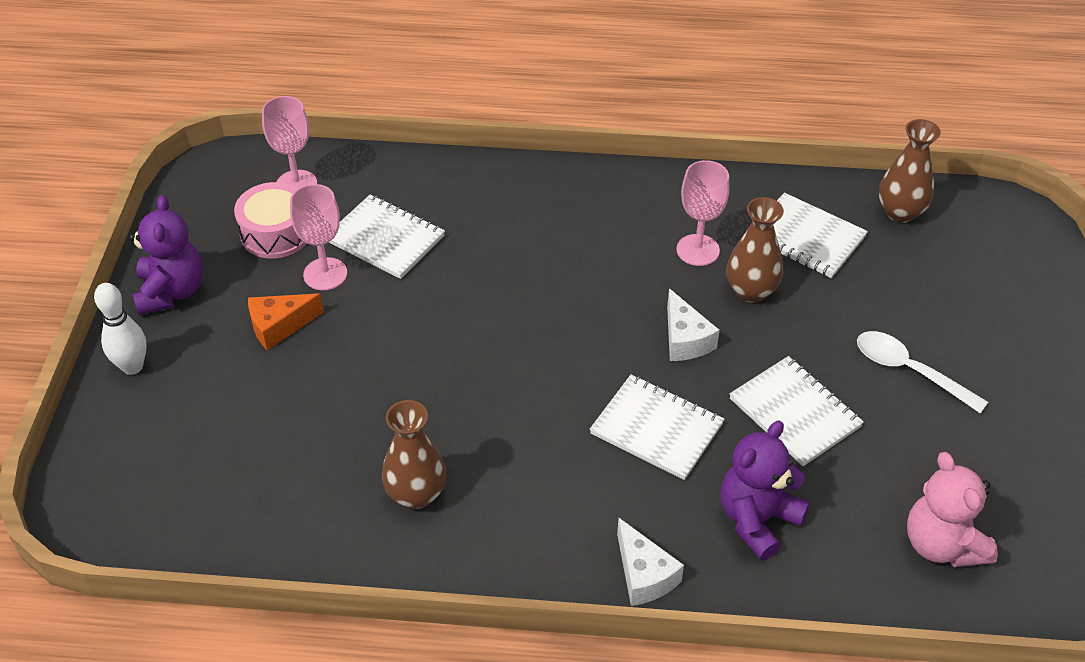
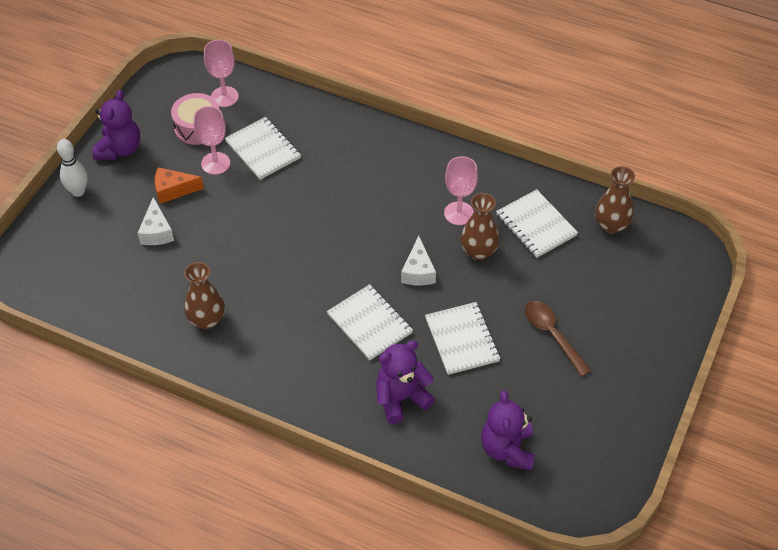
camera: 20 degrees right, 5 degrees up
(644, 575) = (315, 409): white cheese -> white cheese (156, 231)
(910, 371) = (552, 335): white spoon -> brown spoon
(942, 544) = (507, 449): pink teddy bear -> purple teddy bear

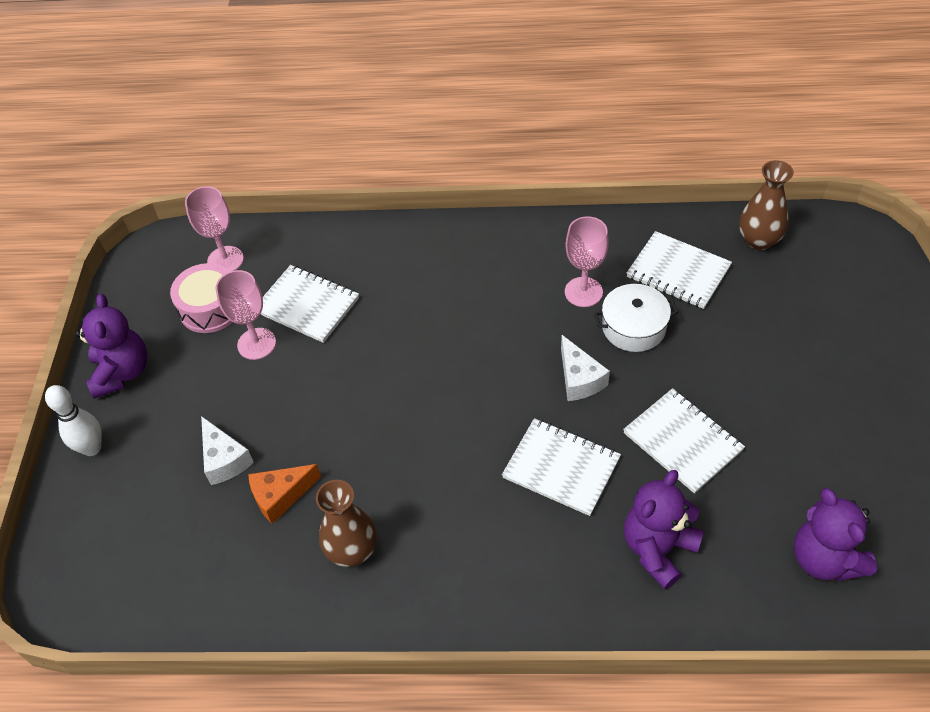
camera: 20 degrees left, 0 degrees up
(173, 190) = (219, 397): orange cheese -> orange cheese (281, 496)
(478, 251) = (633, 327): brown vase -> white pot
(552, 335) = (781, 392): brown spoon -> none

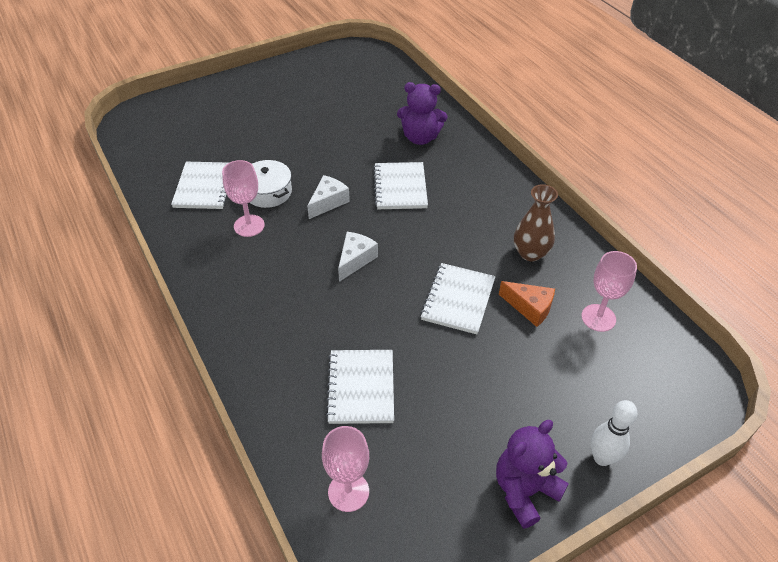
camera: 125 degrees left, 5 degrees down
(210, 308) = (411, 465): pink drum -> none
(224, 459) = (533, 357): white cheese -> white cheese (355, 260)
(256, 344) = (423, 401): pink goblet -> pink goblet (598, 318)
(682, 442) = (345, 148): white notebook -> white notebook (458, 300)
(758, 240) = (154, 160): brown vase -> none
(825, 559) = (380, 88): purple teddy bear -> none

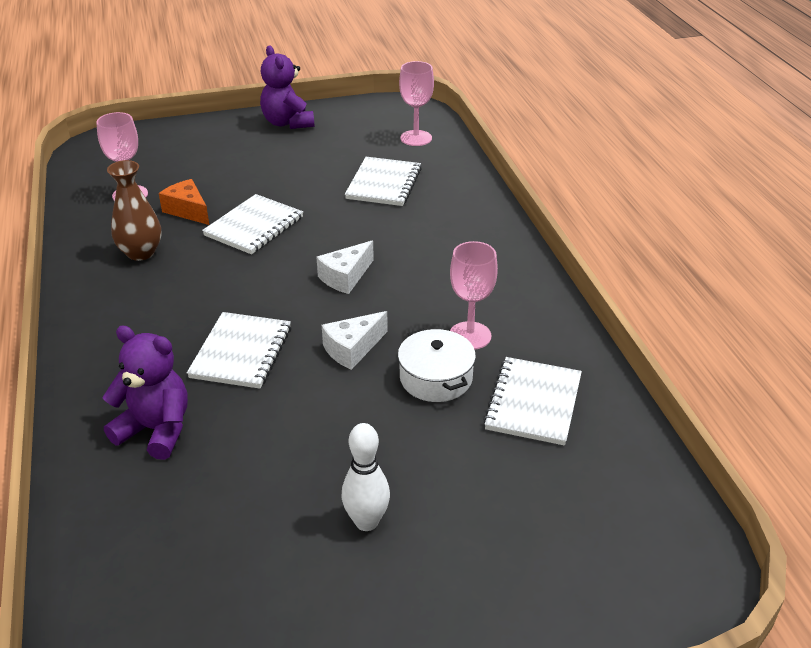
camera: 165 degrees left, 10 degrees down
(524, 491) = (287, 123): purple teddy bear -> purple teddy bear turned 90 degrees clockwise
(602, 458) = (217, 128): white bowling pin -> white bowling pin (366, 522)

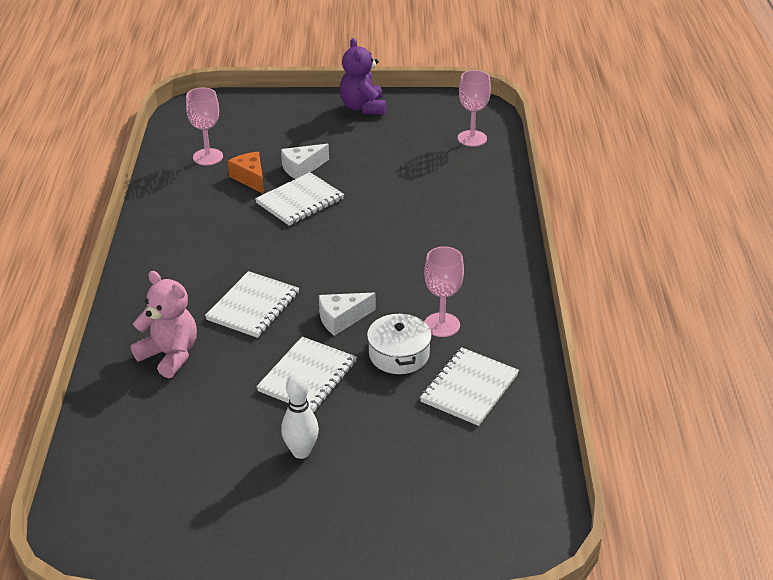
camera: 15 degrees right, 0 degrees up
(141, 253) = (201, 210): brown vase -> none
(156, 430) = (170, 355): purple teddy bear -> pink teddy bear
(345, 277) = (359, 258): white cheese -> white cheese (302, 168)
(384, 184) = (425, 178): white notebook -> white notebook (307, 377)

